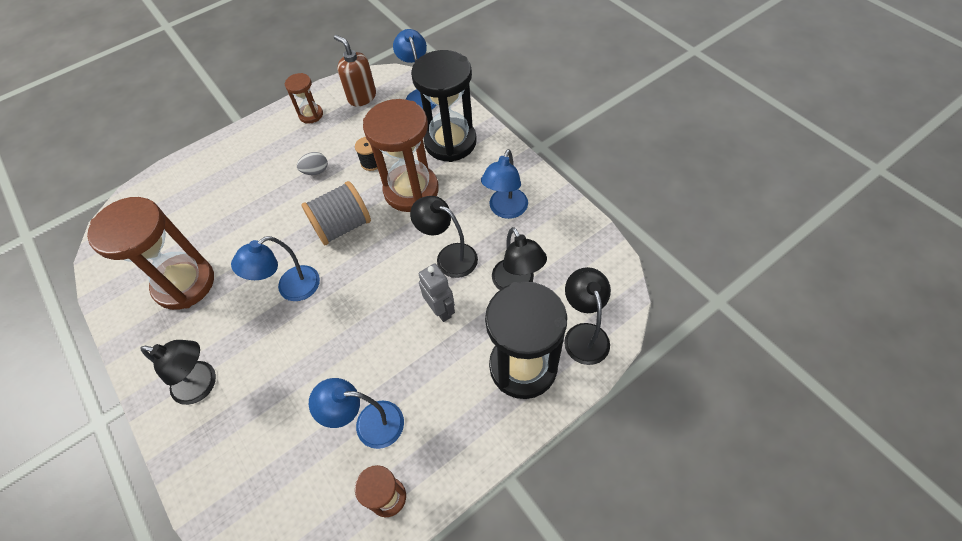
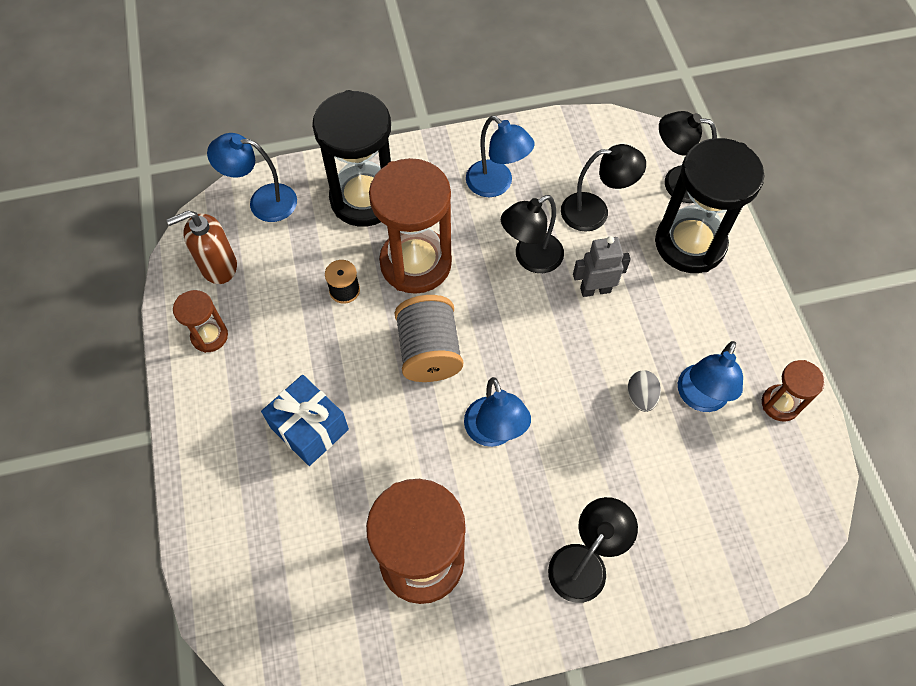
camera: 70 degrees left, 5 degrees up
(263, 187) = (309, 428): none -> blue gift
(315, 171) = (320, 357): grey egg -> grey egg (641, 397)

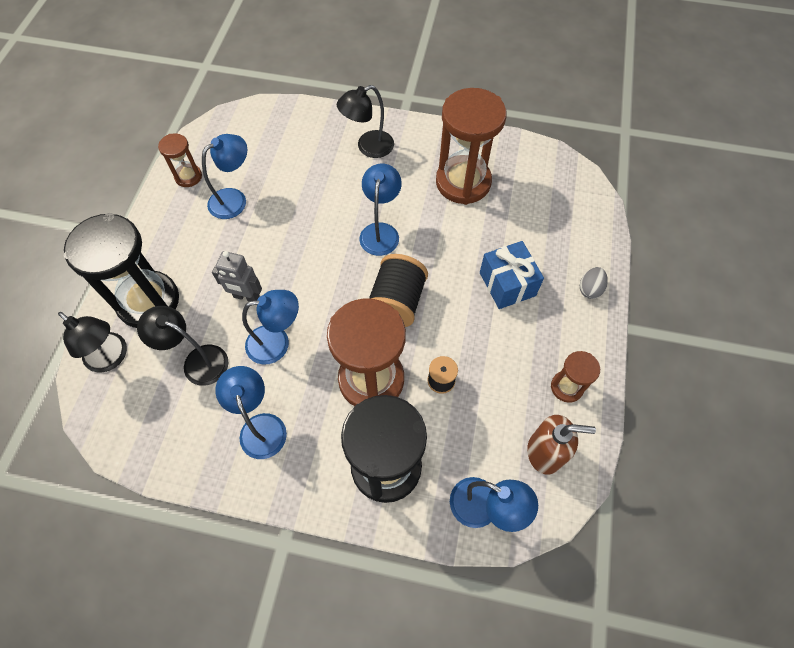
camera: 155 degrees left, 0 degrees up
(429, 351) = (397, 302): grey spool -> black spool
(530, 258) = (277, 343): black lamp -> blue lamp
(641, 397) = (270, 214): grey egg -> grey egg (590, 289)

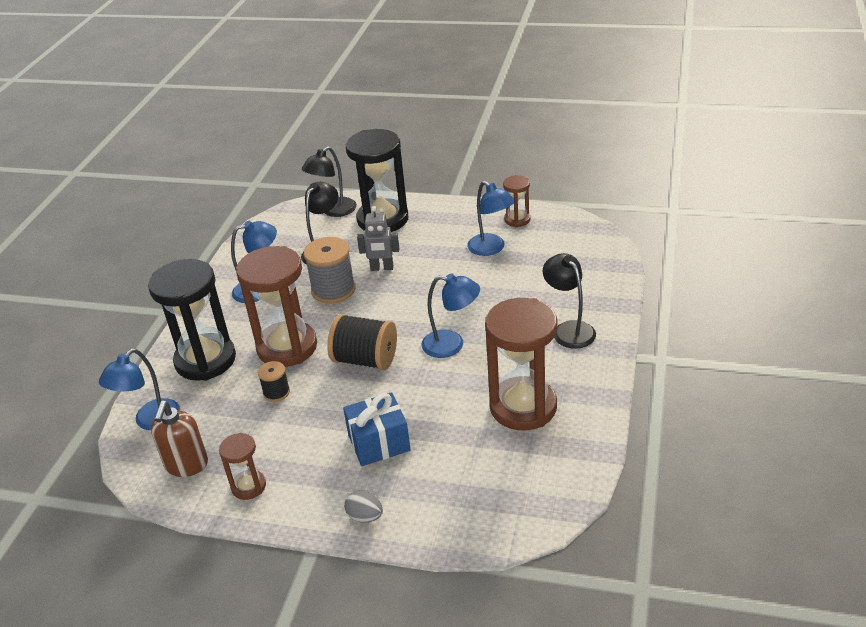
camera: 95 degrees right, 25 degrees down
(246, 297) = (382, 268): grey robot -> grey robot turned 105 degrees counterclockwise
(277, 343) = (333, 290): blue lamp -> grey spool

